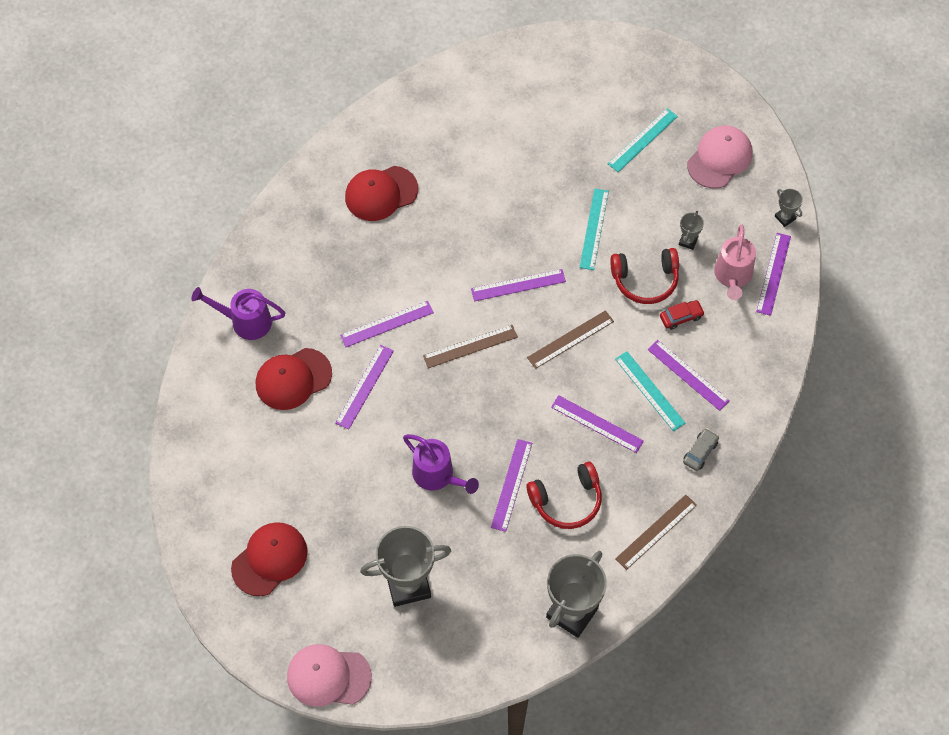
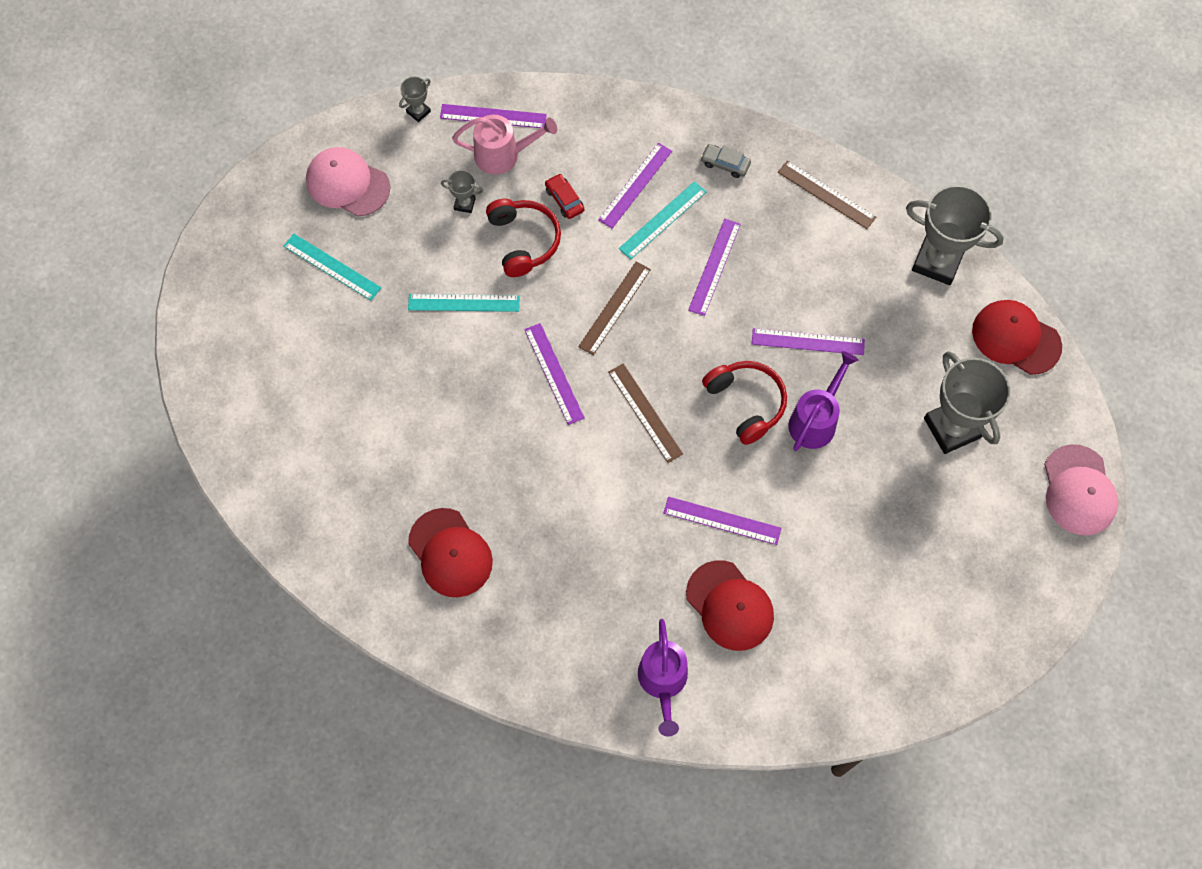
camera: 100 degrees left, 5 degrees up
(269, 559) = (963, 583): red cap -> red cap (1016, 338)
(387, 324) = (633, 511): purple ruler -> none
(567, 500) = (813, 284): red headphones -> red headphones (746, 403)
(570, 339) = (614, 307): brown ruler -> brown ruler turned 75 degrees clockwise

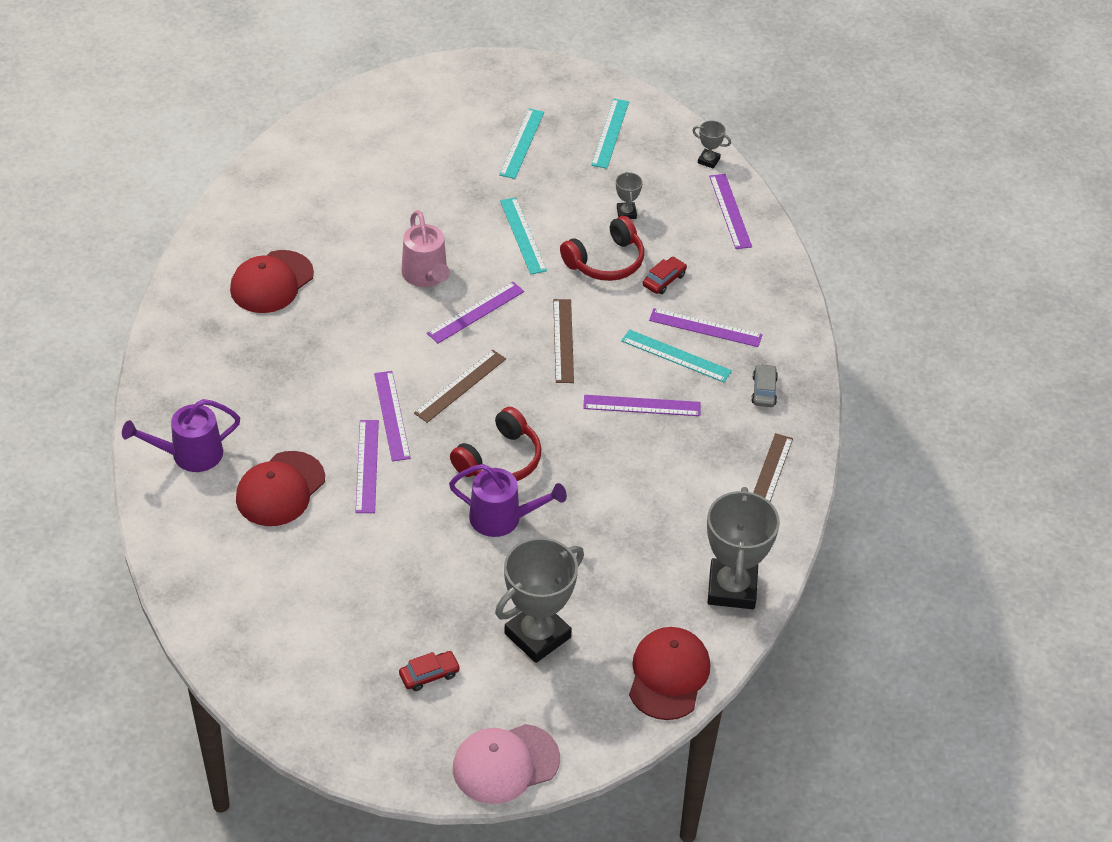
camera: 70 degrees right, 20 degrees down
(347, 184) = (610, 133): pink cap -> turquoise ruler
(503, 155) = (691, 227): pink watering can -> pink watering can (426, 276)
(614, 307) = (563, 340): brown ruler -> brown ruler turned 75 degrees clockwise
(808, 342) = (588, 496): purple ruler -> purple ruler (392, 415)
(975, 527) = (429, 675): none -> red car

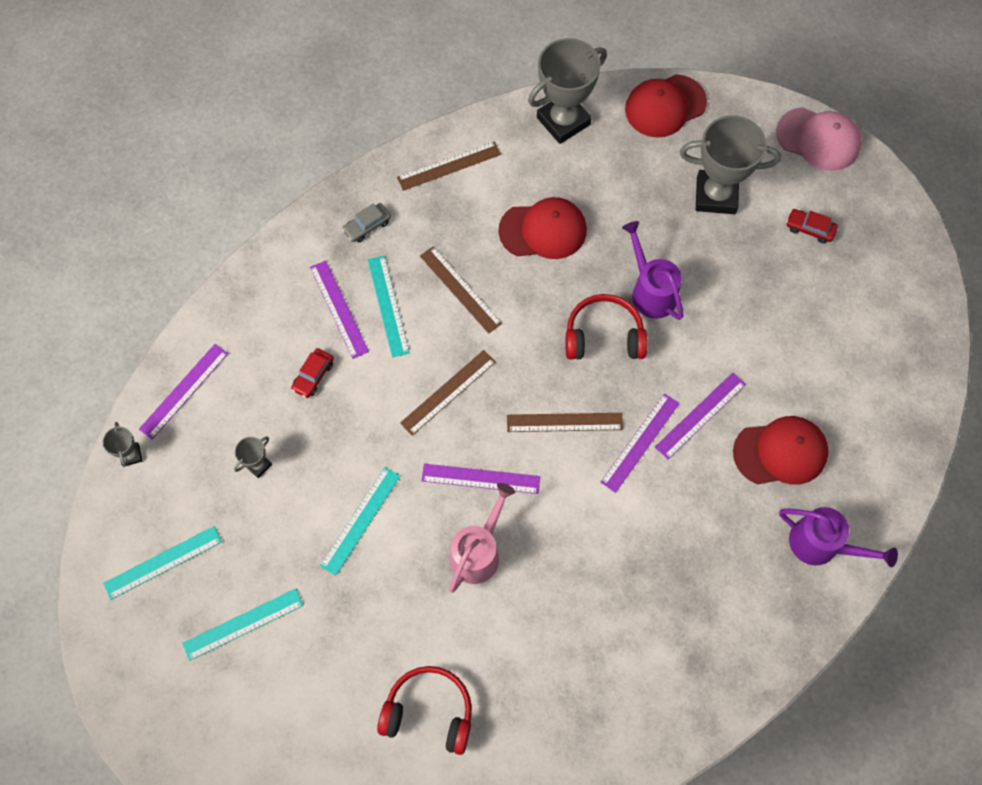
camera: 130 degrees left, 20 degrees up
(271, 282) = (605, 666): red cap -> red cap (543, 230)
(606, 261) = (331, 433): red headphones -> red headphones (429, 712)
(642, 405) = (460, 289): purple ruler -> brown ruler
(664, 280) = (313, 376): red car -> red car turned 60 degrees counterclockwise

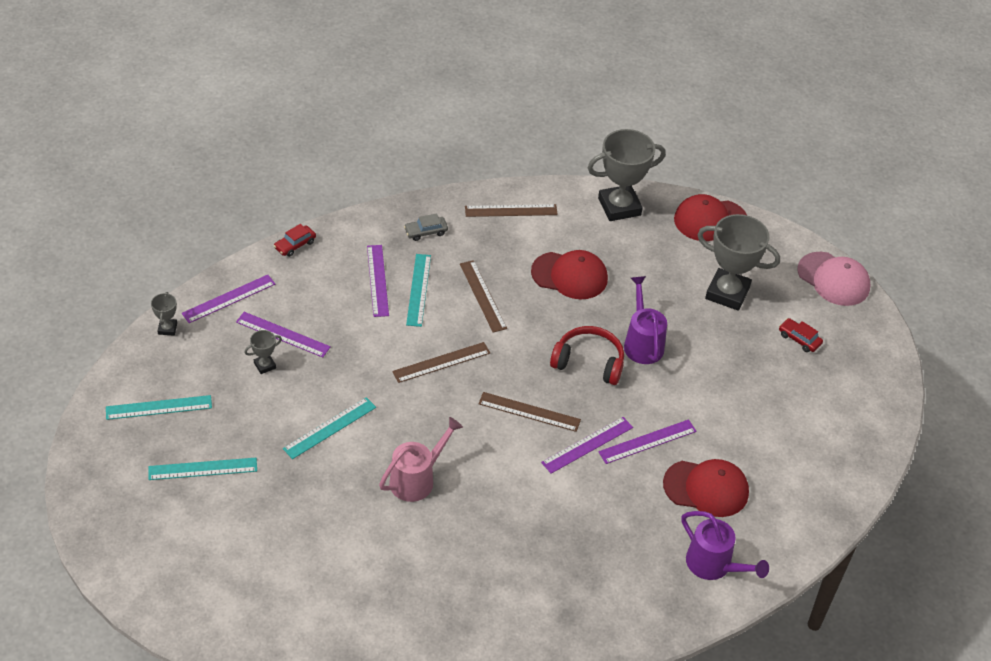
camera: 15 degrees right, 20 degrees down
(313, 376) = (336, 319): red car -> red car (295, 245)
(429, 712) = (325, 578): red headphones -> none
(480, 478) = (441, 429): purple ruler -> purple ruler (283, 334)

